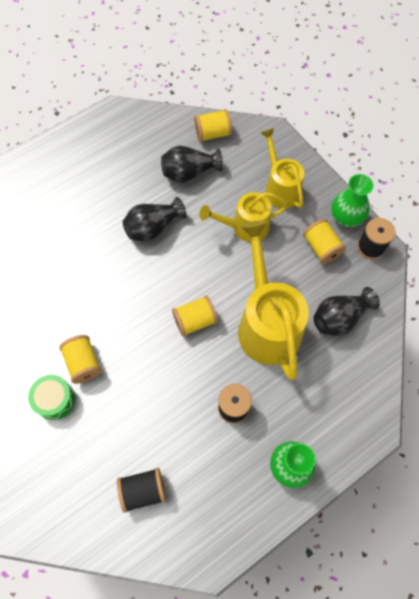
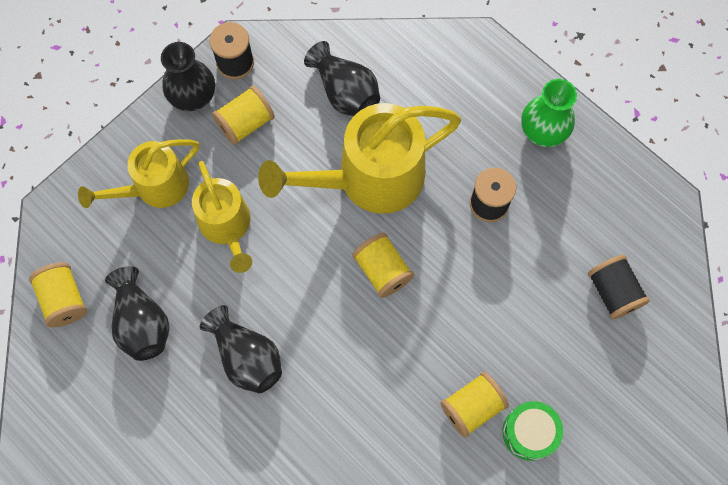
camera: 100 degrees left, 5 degrees up
(346, 217) = (193, 96): green vase -> black vase

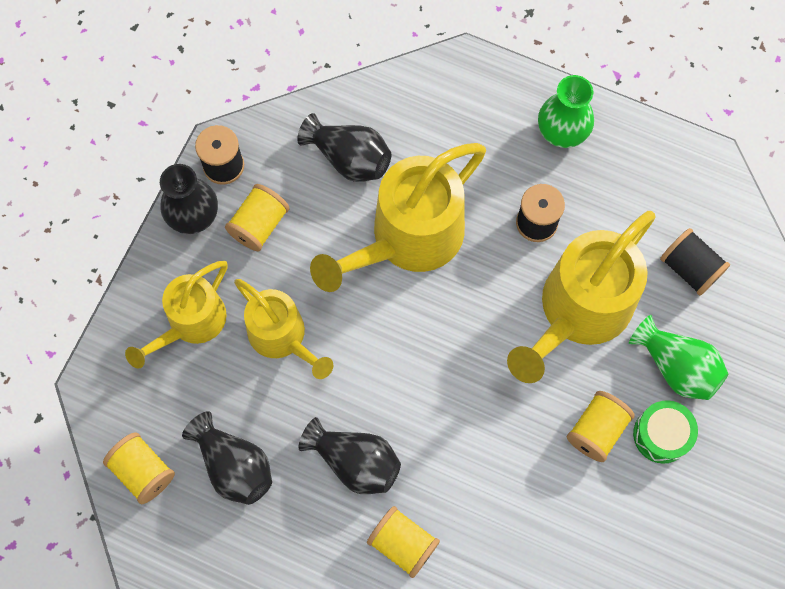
camera: 20 degrees left, 0 degrees up
(382, 270) = (457, 326): yellow spool -> yellow spool (403, 544)
(495, 296) = (577, 313): none -> yellow watering can
(567, 376) = (676, 366): none -> green vase

